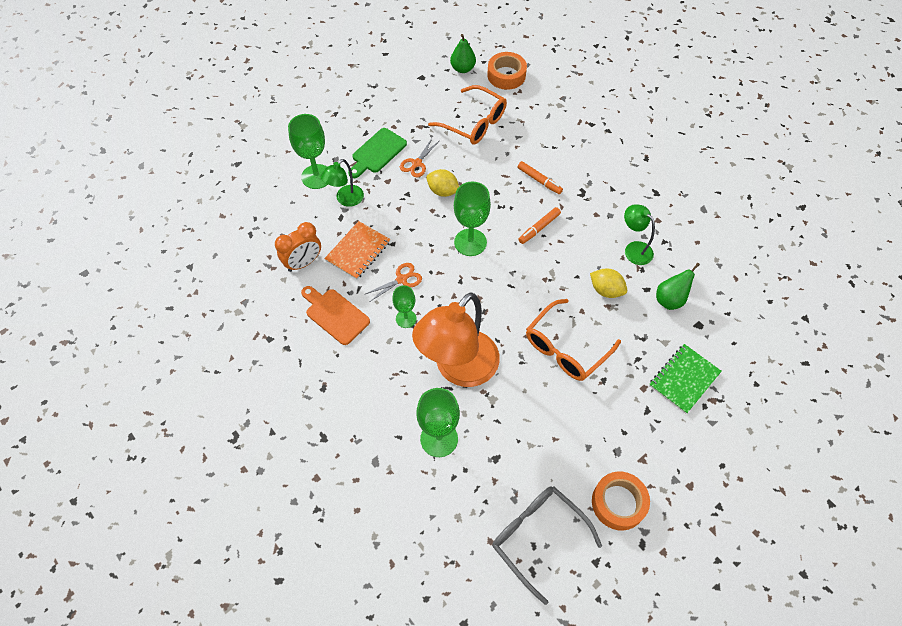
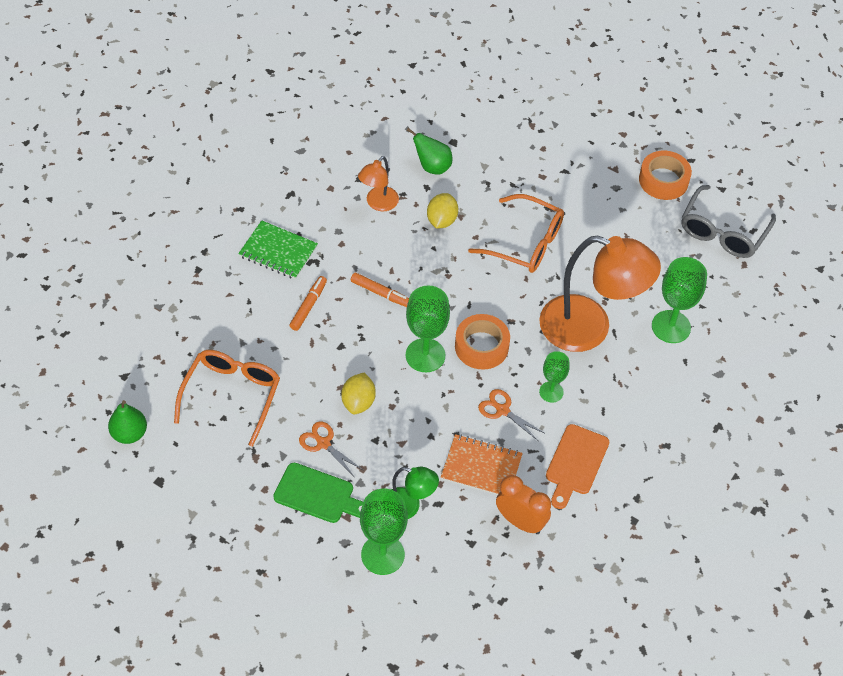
camera: 110 degrees left, 5 degrees down
(416, 164) = (323, 443): orange scissors -> orange scissors turned 150 degrees counterclockwise
(506, 75) = (131, 378): orange tape -> orange tape (481, 346)
(634, 249) = (378, 204): green lamp -> orange lamp
(684, 379) = (519, 147): green notebook -> green notebook (278, 251)

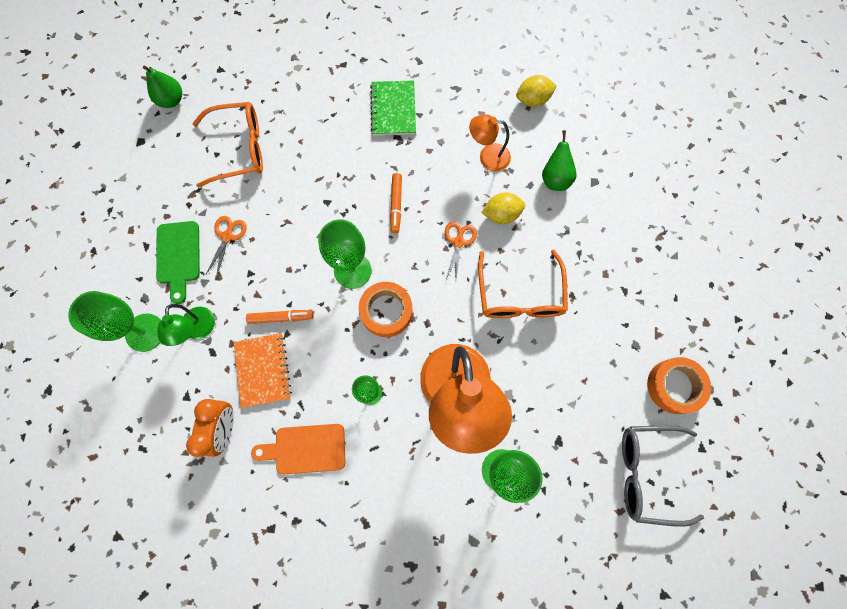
camera: 65 degrees right, 20 degrees up
(308, 306) = (352, 158): orange marker -> orange marker (281, 318)
(358, 402) = (279, 242): yellow lemon -> yellow lemon (533, 100)
(502, 410) = (329, 359): orange scissors -> orange scissors (458, 241)

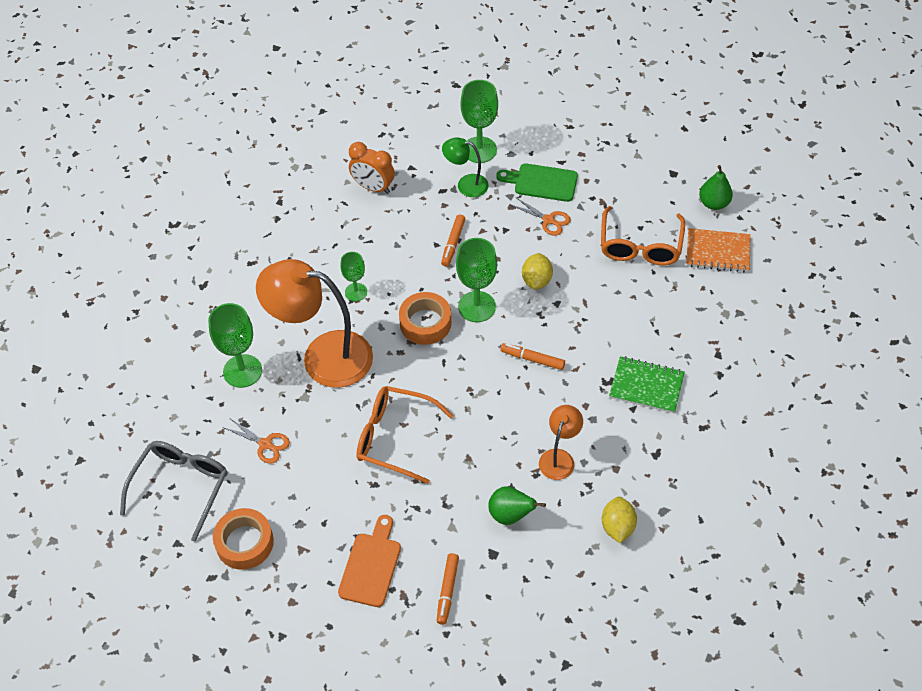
camera: 110 degrees right, 20 degrees down
(263, 370) = (411, 222): orange notebook -> orange notebook (717, 252)
(305, 449) = (330, 236): orange cutting board -> orange cutting board (371, 565)
(458, 241) = (472, 402): orange scissors -> orange scissors (266, 444)
(501, 214) = (487, 449): yellow lemon -> yellow lemon (536, 280)
(640, 205) = (447, 591): none -> orange marker

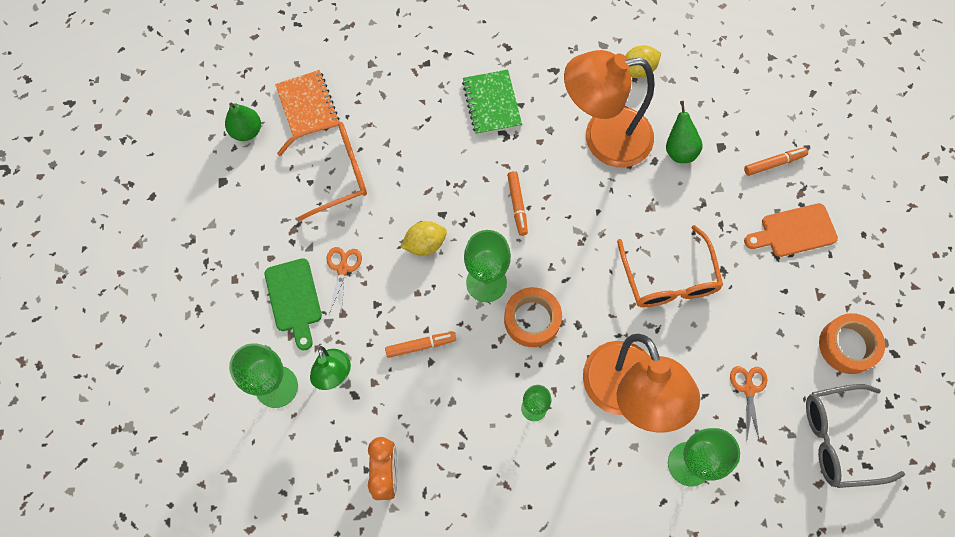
camera: 120 degrees left, 15 degrees up
(559, 458) = (603, 138): orange lamp -> orange lamp, size x2.04

